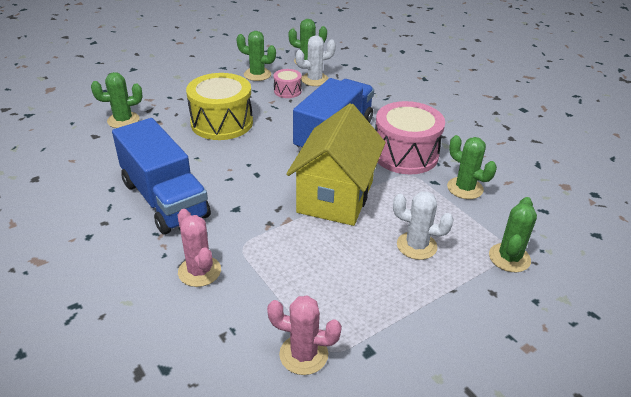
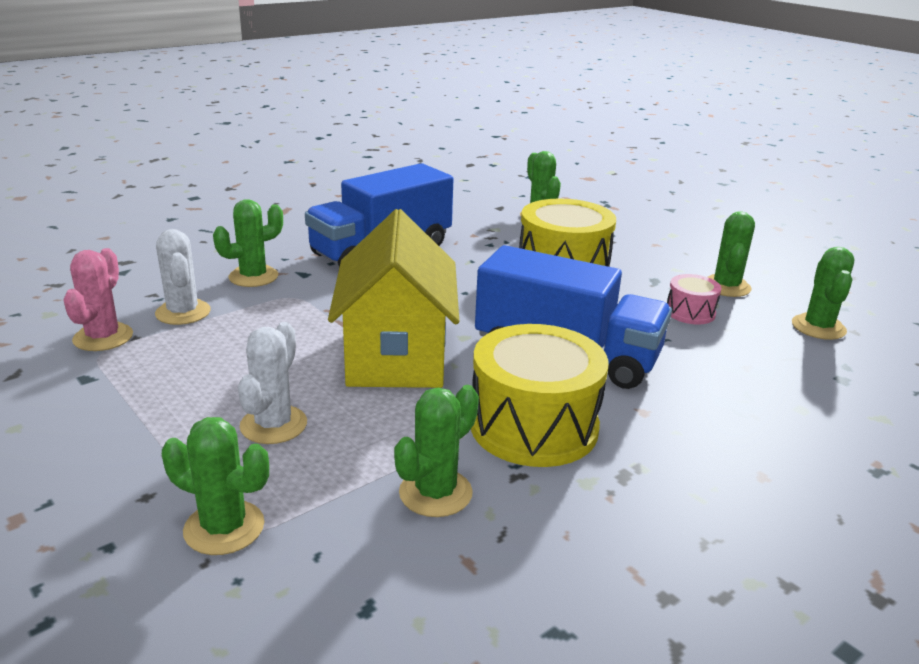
camera: 85 degrees right, 10 degrees down
(199, 271) = (253, 277): pink cactus -> green cactus
(314, 80) = (751, 335): white cactus -> white cactus (183, 312)
(335, 196) = (396, 356): yellow house -> yellow house turned 75 degrees clockwise
(405, 154) = (533, 426): pink drum -> yellow drum

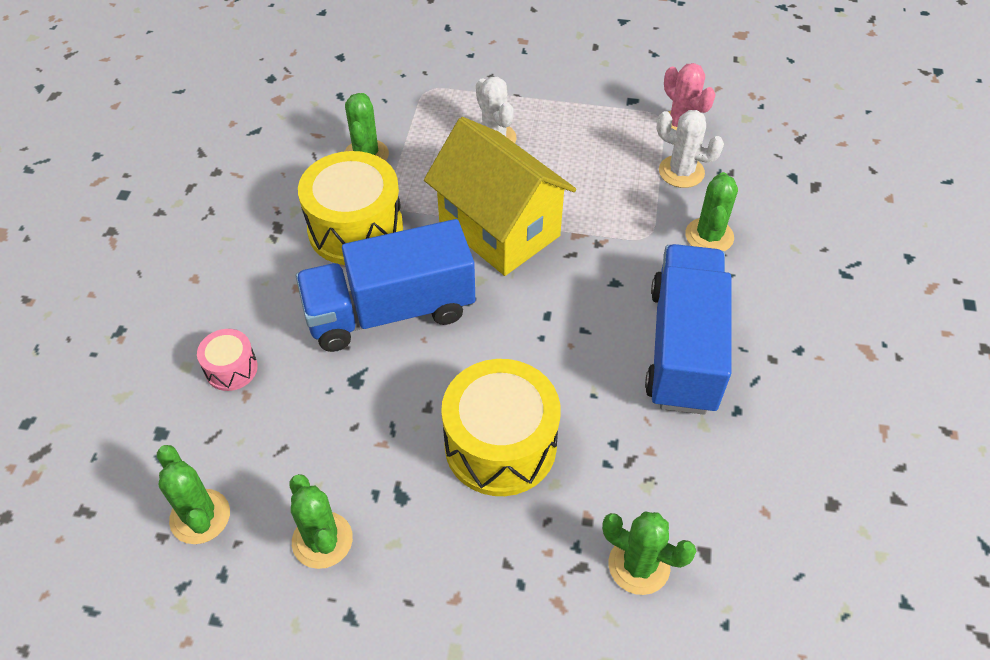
camera: 140 degrees right, 25 degrees up
(224, 528) = (437, 86): green cactus -> none
(690, 312) = (332, 452): pink drum -> pink drum (231, 369)

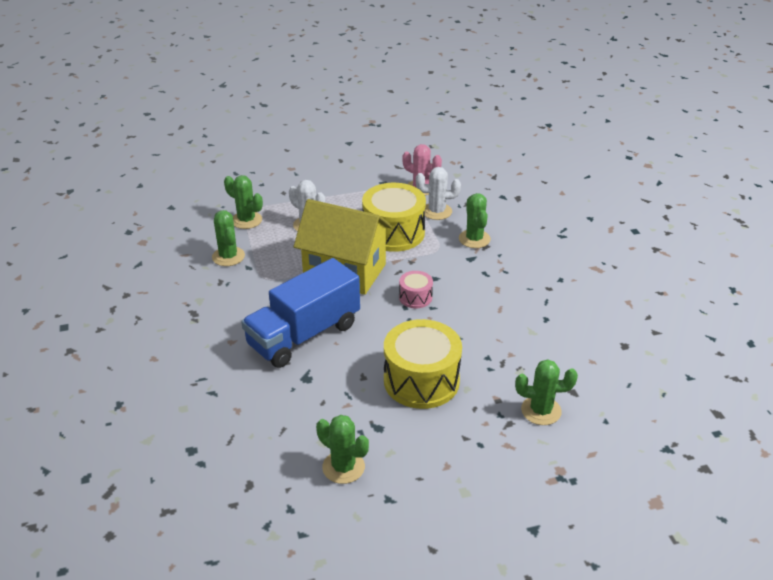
camera: 25 degrees left, 15 degrees down
(200, 516) = (252, 484): green cactus -> green cactus (246, 220)
(231, 369) = (217, 399): pink drum -> pink drum (415, 297)
(355, 229) = (249, 298): yellow drum -> yellow drum (393, 233)
(683, 348) = (496, 298): blue truck -> none

